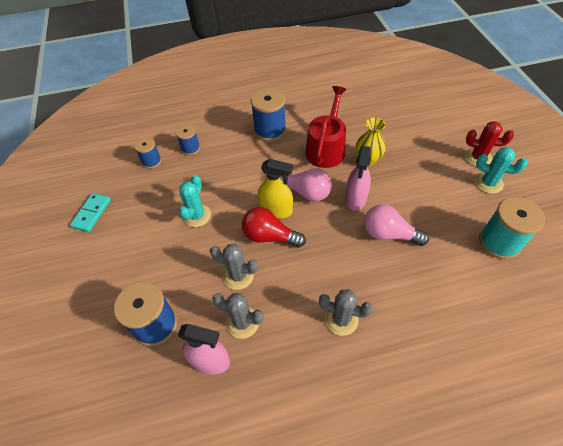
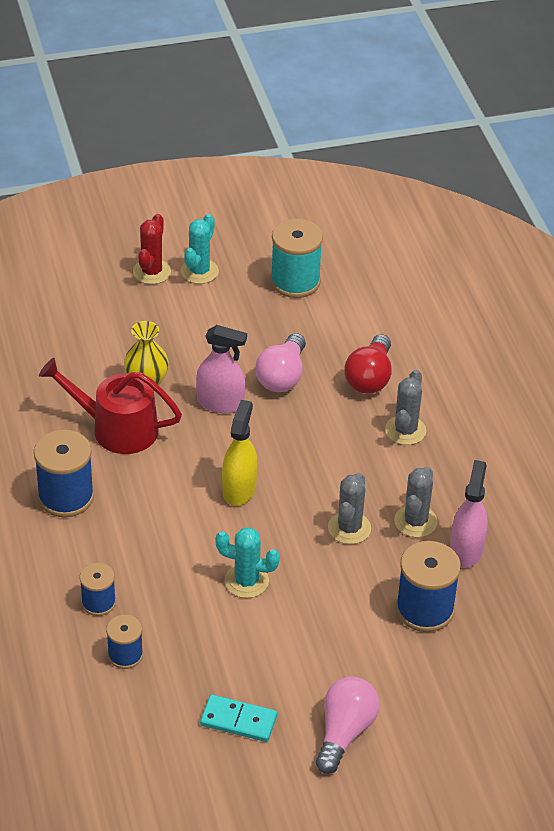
camera: 95 degrees left, 10 degrees down
(269, 236) = (285, 496): red light bulb -> red light bulb (370, 378)
(306, 192) = (206, 455): pink light bulb -> pink light bulb (344, 732)

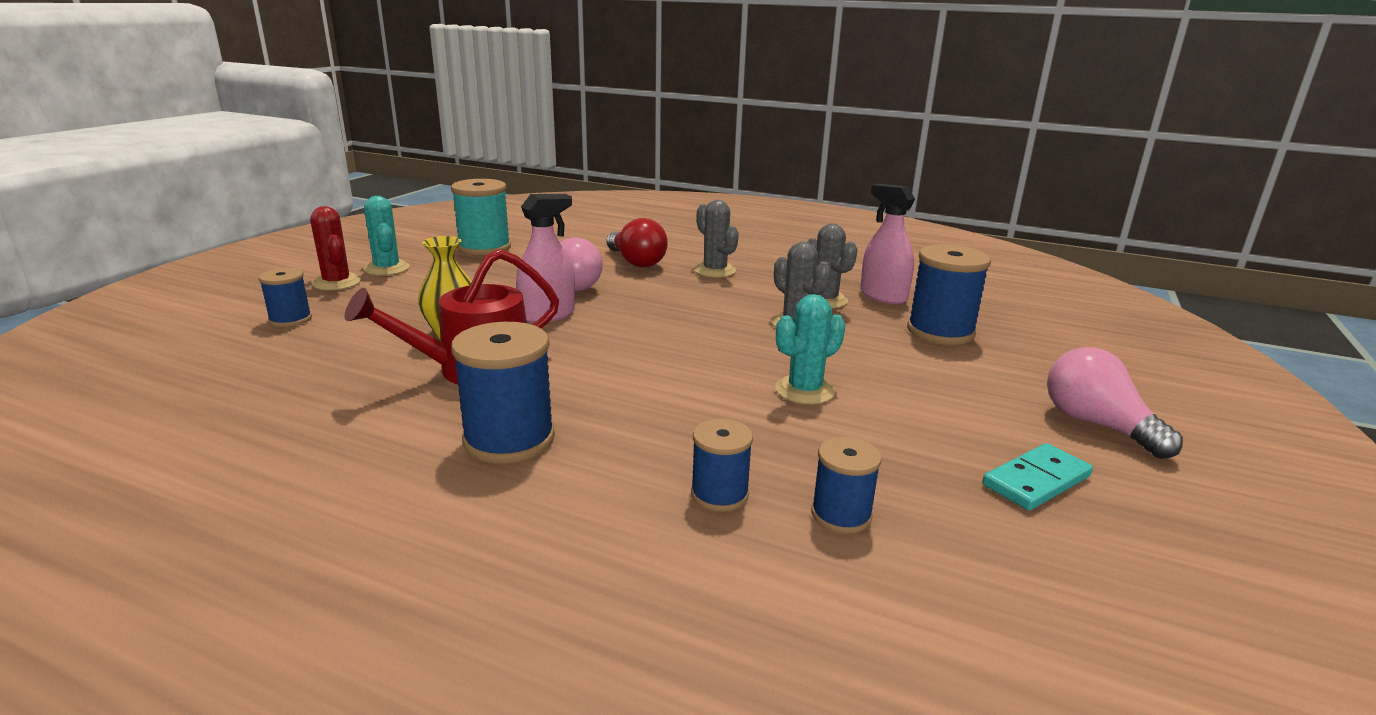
camera: 50 degrees left, 20 degrees down
(85, 304) = (290, 319): none -> blue spool
(239, 489) = (670, 347): yellow spray bottle -> none

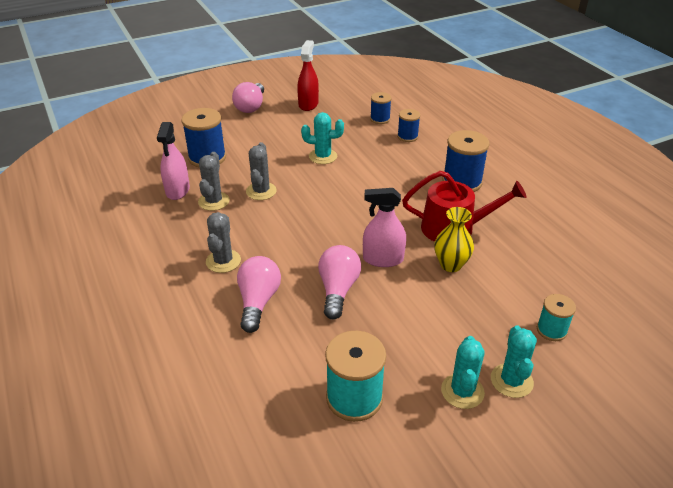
camera: 140 degrees left, 15 degrees up
(290, 319) = (551, 330): blue spool -> turquoise spool
(337, 283) = (511, 381): red cactus -> turquoise cactus
(636, 262) = (258, 301): red light bulb -> pink light bulb
(1036, 480) = (308, 104): turquoise domino -> red spray bottle

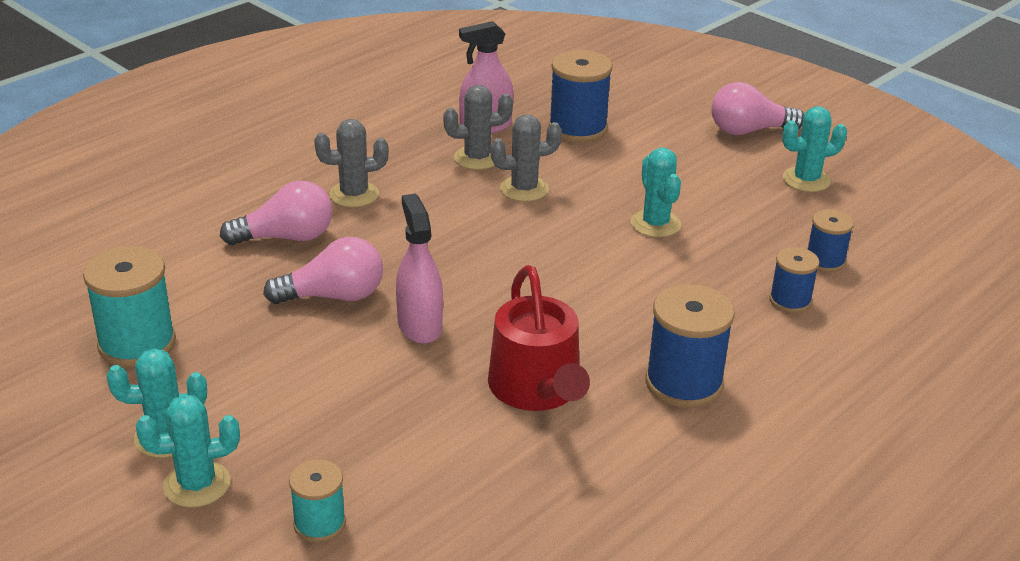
camera: 70 degrees right, 5 degrees down
(308, 104) = (806, 180): red spray bottle -> turquoise cactus
(451, 264) = (437, 396): yellow vase -> none

